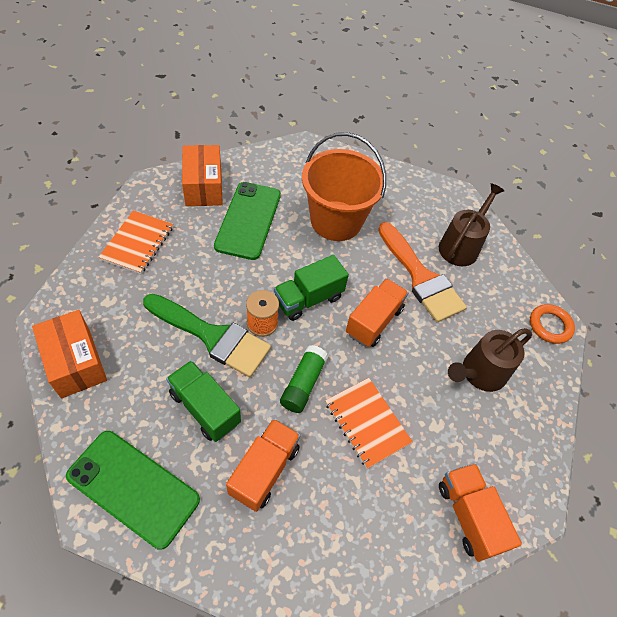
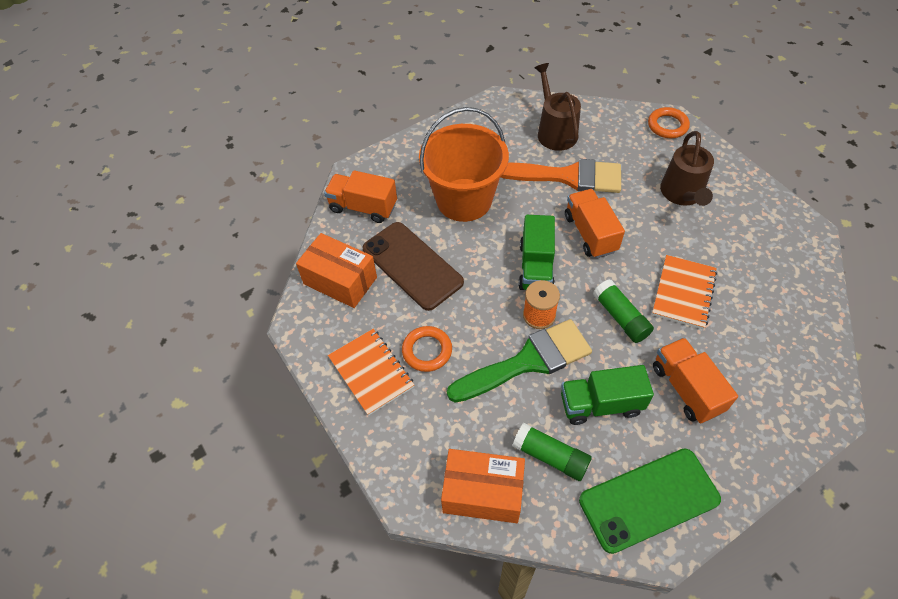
camera: 45 degrees left, 0 degrees up
(133, 394) = (550, 456): none -> green glue stick
(178, 267) = (427, 351): none -> orange ring
(248, 220) = (412, 265): green phone -> brown phone
(367, 423) = (683, 293): orange notebook -> orange notebook turned 75 degrees counterclockwise
(469, 516) = (796, 273): orange truck -> orange truck (363, 207)

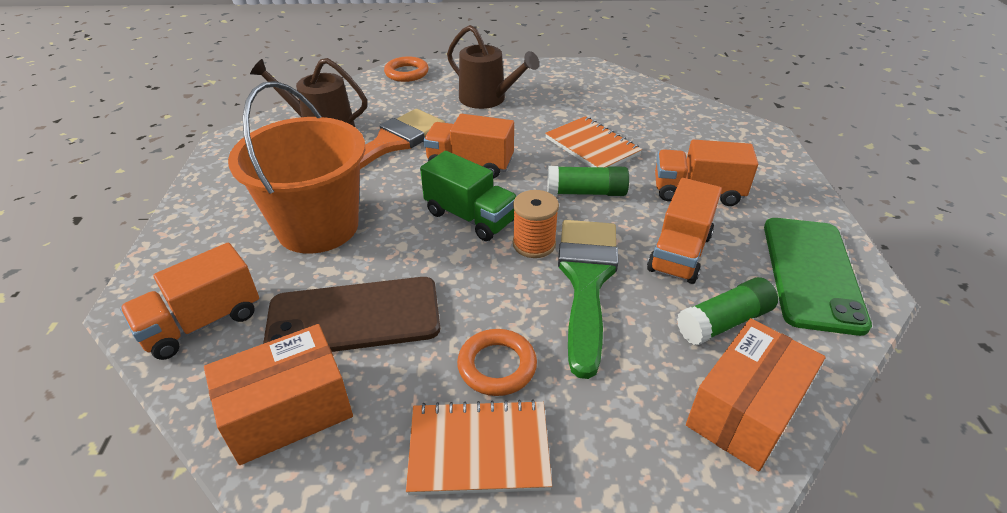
camera: 60 degrees left, 15 degrees down
(600, 404) = (679, 253): green truck -> orange truck

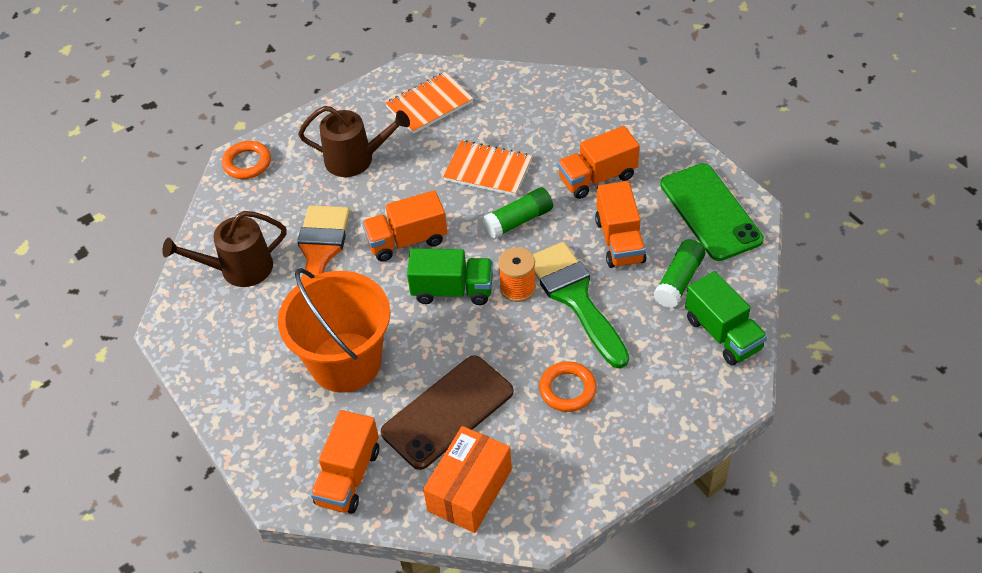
camera: 30 degrees left, 10 degrees up
(479, 449) = (598, 442): orange notebook -> orange notebook (429, 104)
(745, 410) = (723, 334): orange box -> green truck

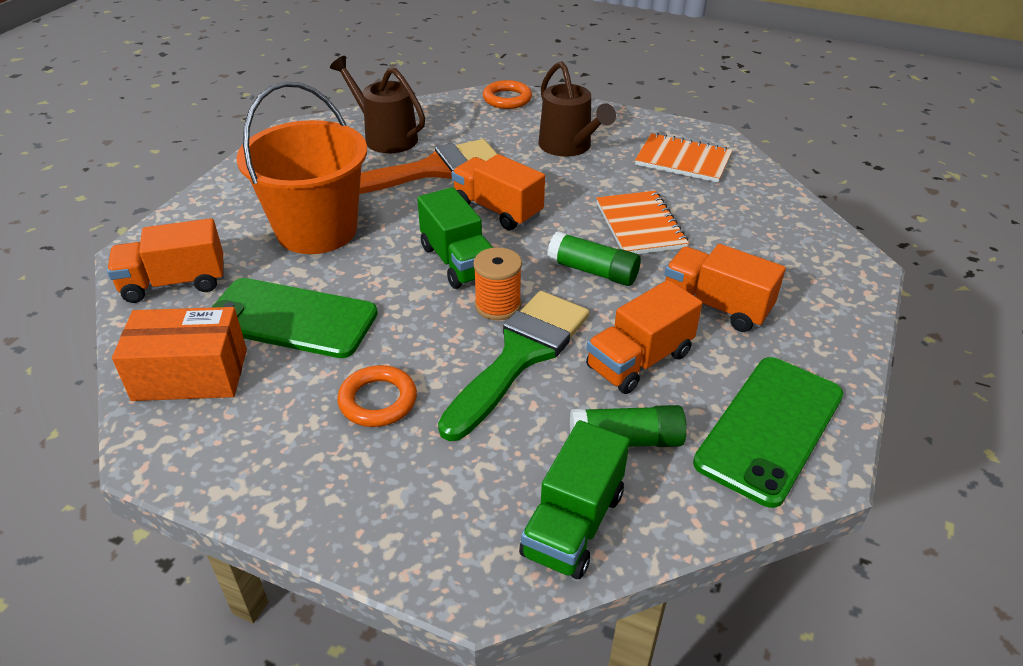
camera: 55 degrees right, 10 degrees down
(448, 412) = (291, 318): brown phone -> green phone

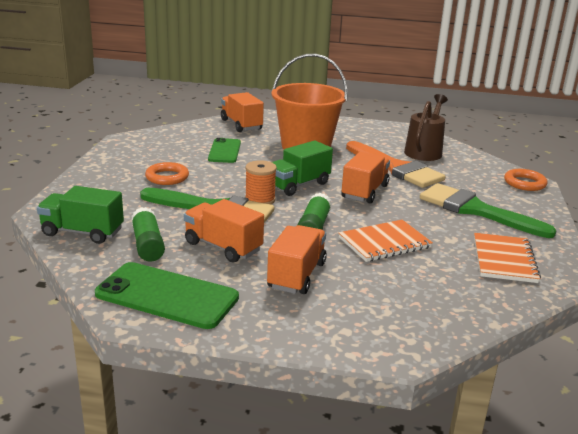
camera: 75 degrees right, 15 degrees down
(190, 374) = (176, 138): orange box -> none
(291, 318) = (224, 151): green phone -> green phone, size x0.63
(568, 146) = (475, 210): brown watering can -> green brush

